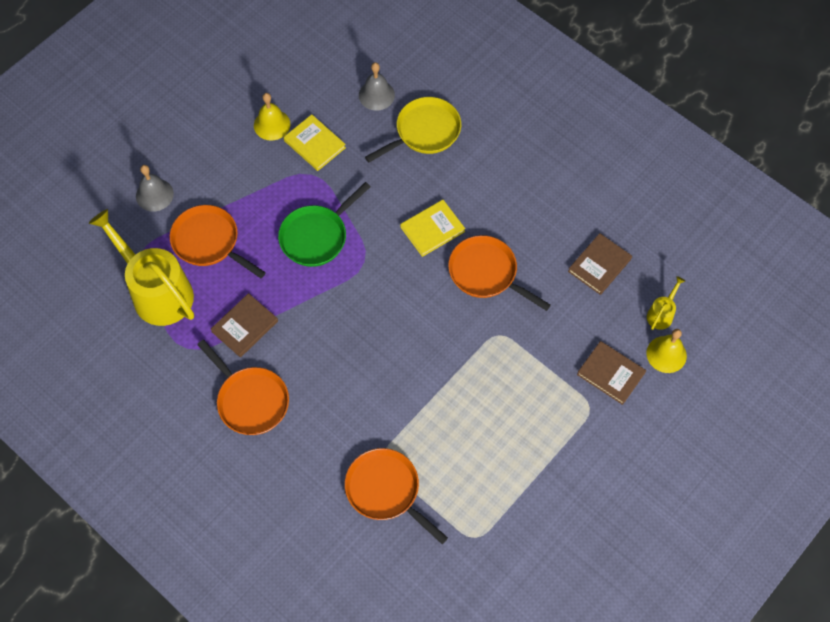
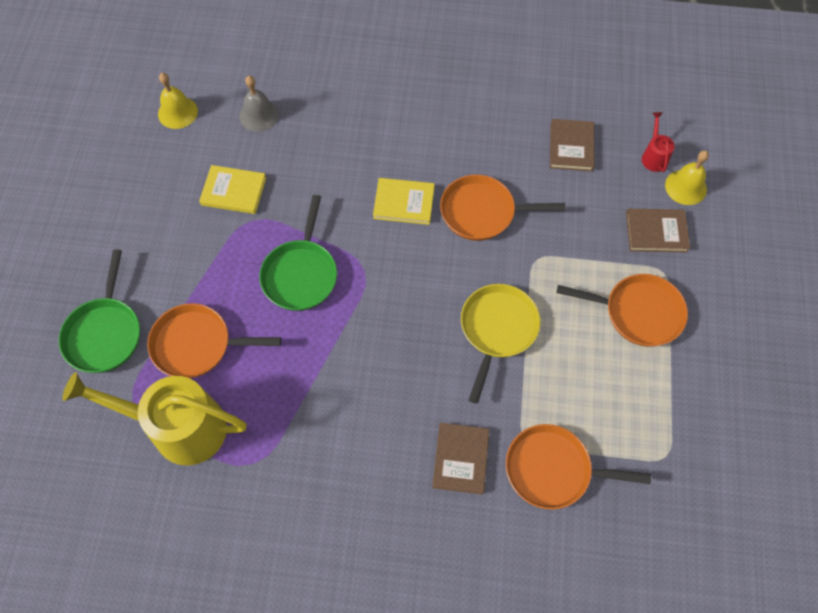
camera: 35 degrees left, 0 degrees up
(154, 195) = (105, 333): grey bell -> green pan
(245, 326) = (296, 403): brown book -> brown book (460, 459)
(250, 400) = (357, 472): orange pan -> orange pan (638, 313)
(272, 124) = (177, 197): yellow bell -> yellow bell (177, 112)
(424, 132) = (329, 122): yellow pan -> yellow pan (497, 330)
(432, 229) = (404, 203): yellow book -> yellow book turned 75 degrees clockwise
(661, 314) = (654, 156): yellow watering can -> red watering can

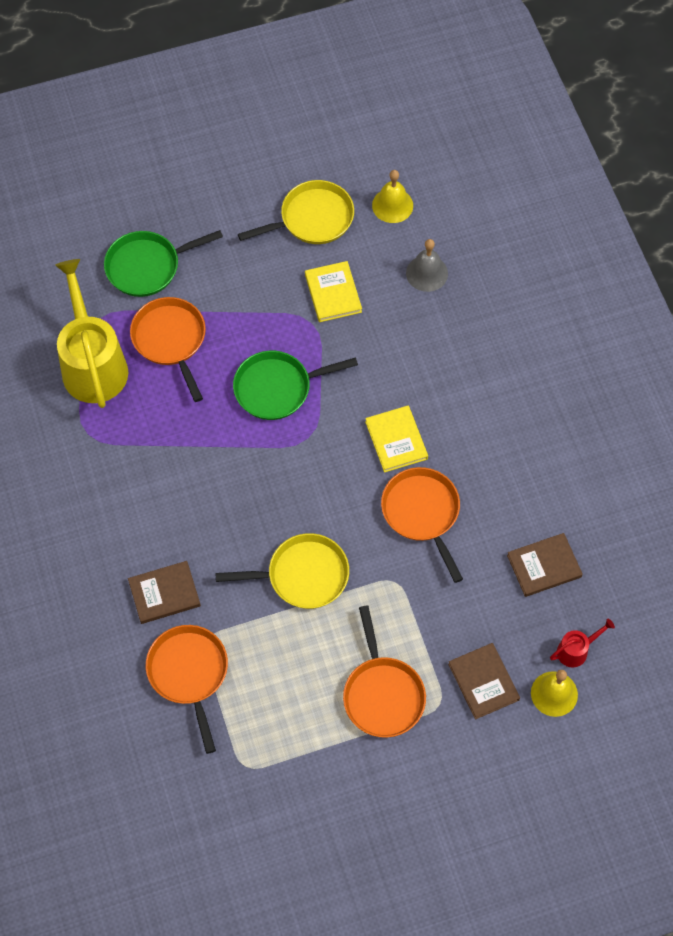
camera: 65 degrees right, 0 degrees up
(149, 176) = (312, 219): none -> yellow pan

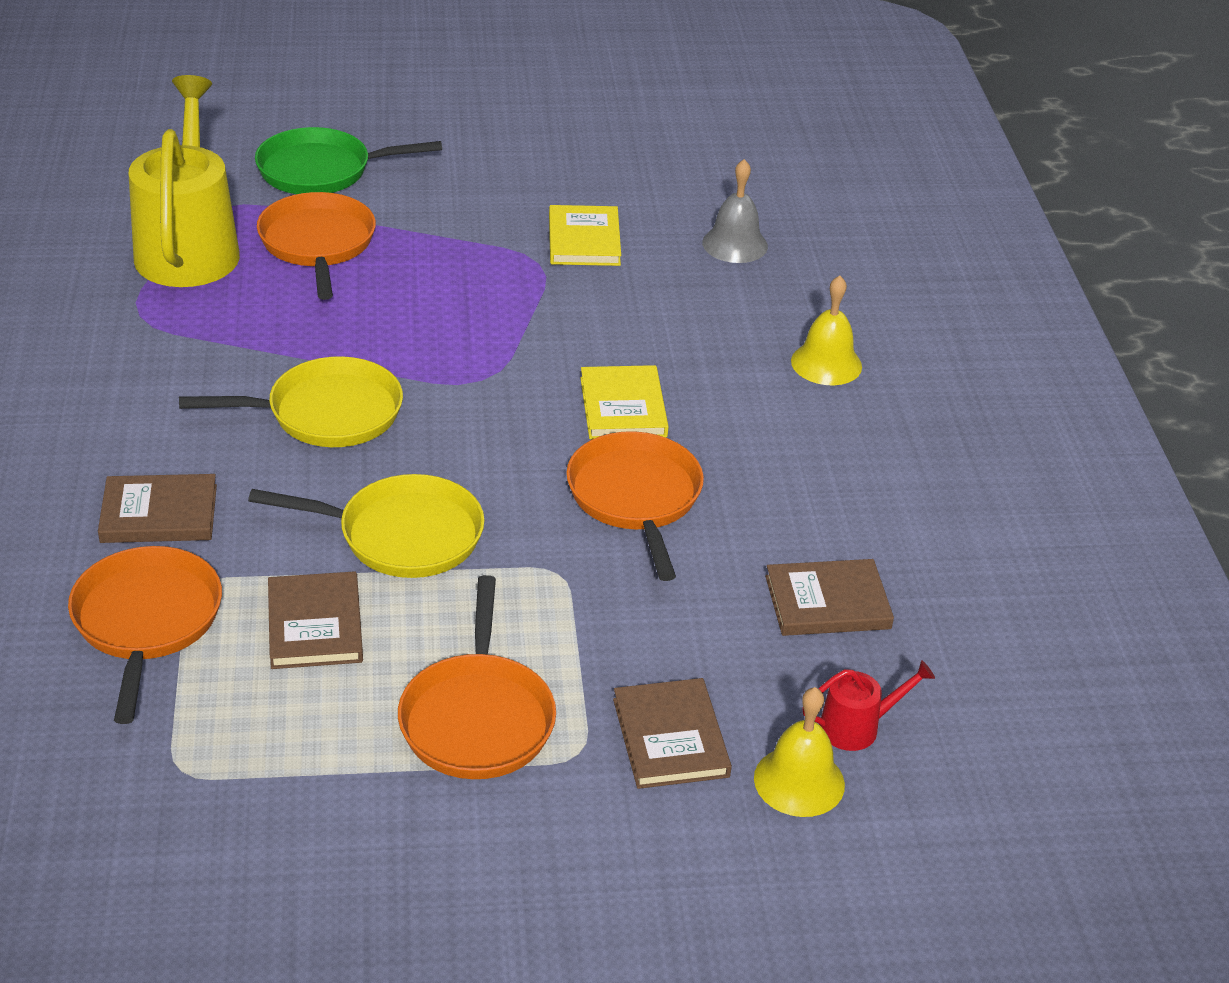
camera: 10 degrees right, 25 degrees down
(277, 388) = (456, 319): green pan -> none
(278, 652) = (315, 625): none -> brown book
(312, 219) = (583, 167): yellow pan -> yellow pan (326, 413)
(392, 205) = (706, 173): yellow bell -> yellow bell (826, 363)

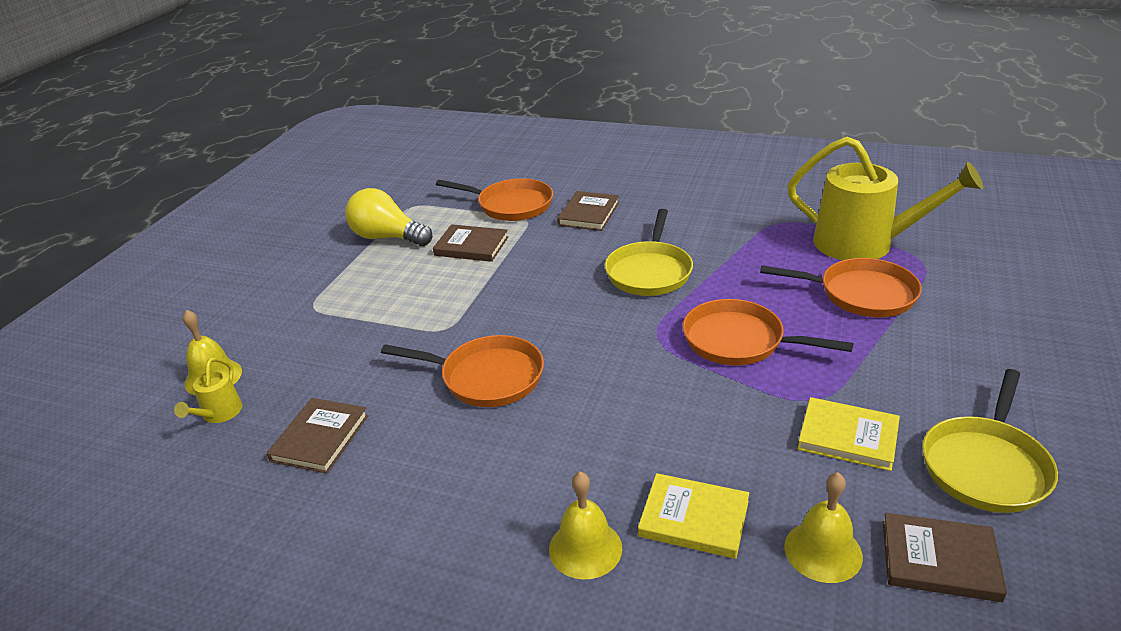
camera: 120 degrees right, 5 degrees down
(320, 755) = (387, 237): none -> yellow light bulb
(321, 170) = (982, 310): green pan -> none
(402, 535) = (519, 281): yellow pan -> yellow pan (985, 465)
(477, 718) = (366, 282): orange pan -> orange pan (739, 341)
(623, 407) = (589, 397): yellow book -> yellow book (694, 519)
(670, 738) = (289, 339): brown book -> brown book (939, 560)
(735, 244) = (823, 551): grey bell -> yellow bell
(857, 727) = (219, 414): red watering can -> yellow watering can

